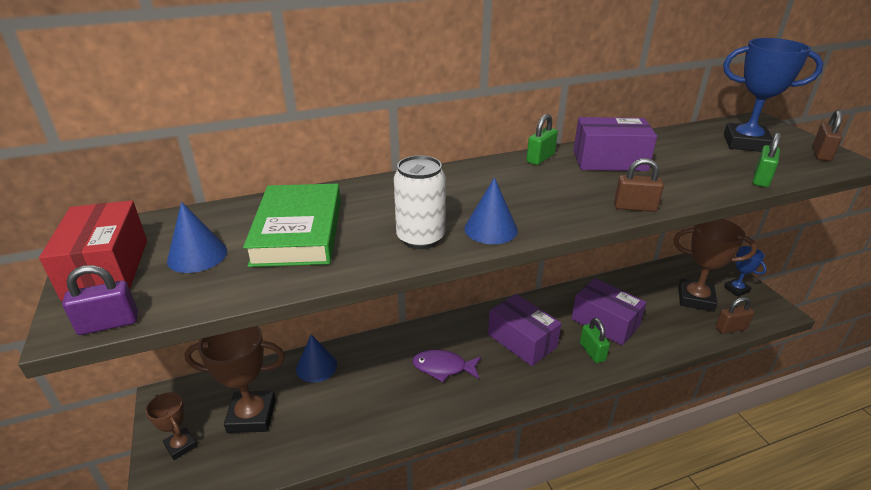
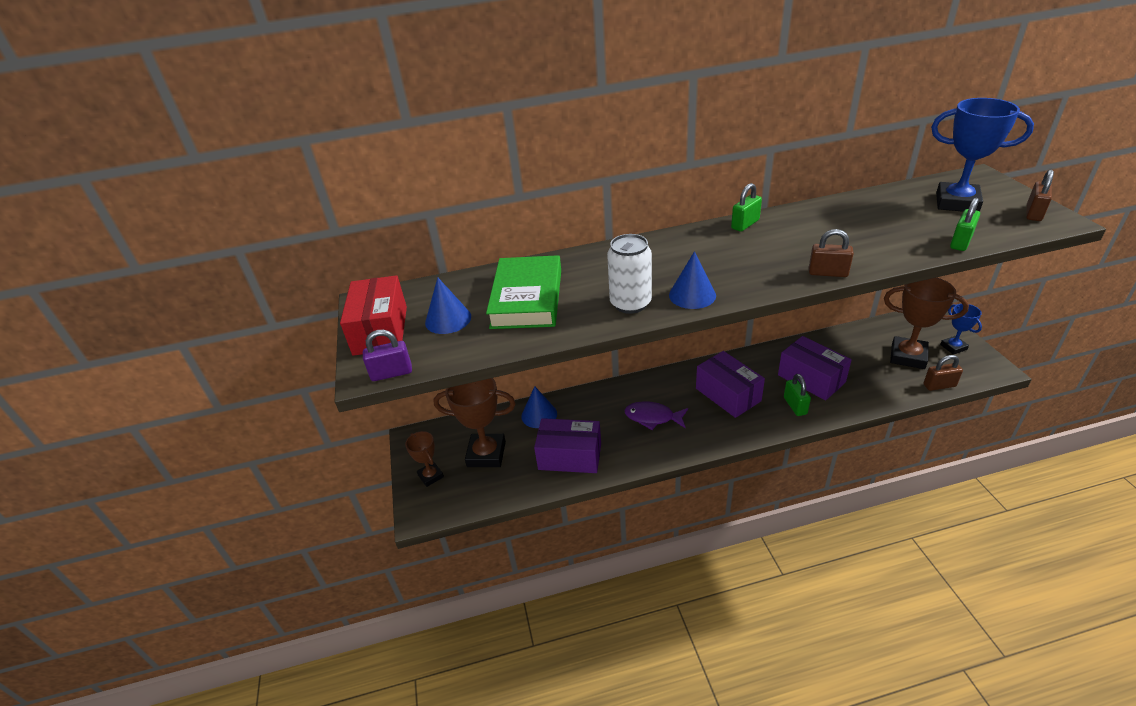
camera: 10 degrees right, 5 degrees up
(609, 160) = (812, 225): purple box -> purple box (570, 456)

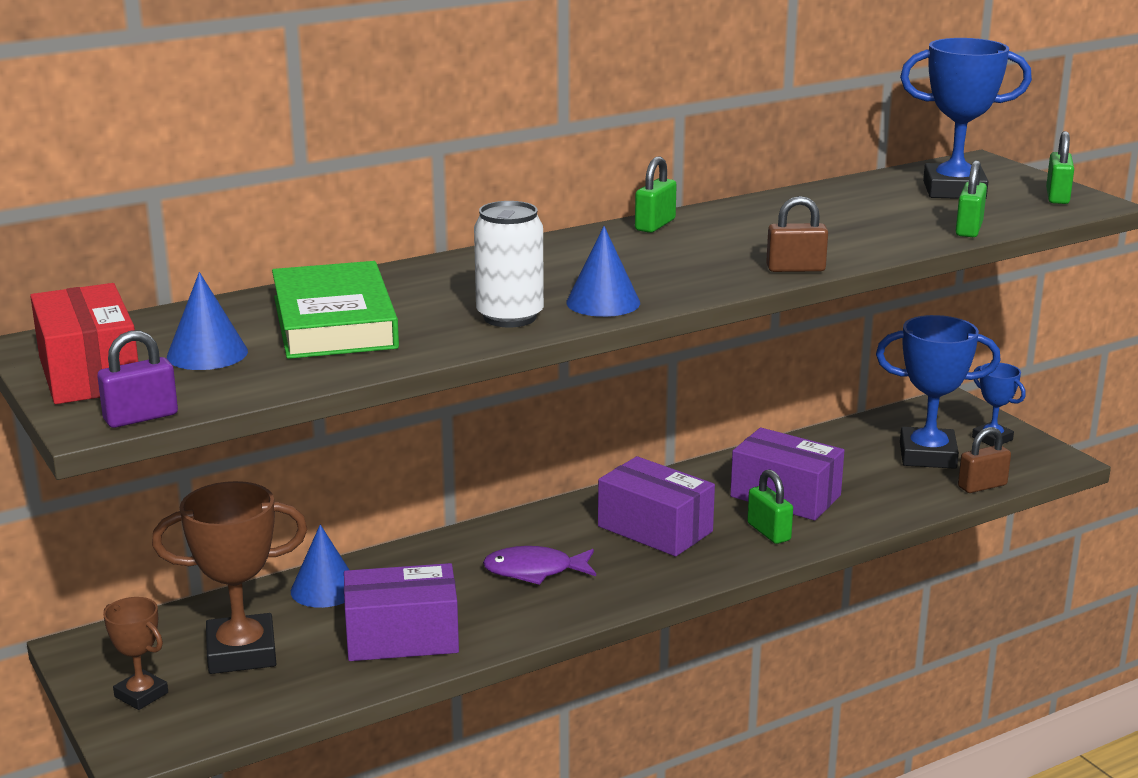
camera: 20 degrees left, 15 degrees down
(908, 356) = (927, 455): brown trophy -> blue trophy
(1033, 213) = (1057, 197): brown padlock -> green padlock

